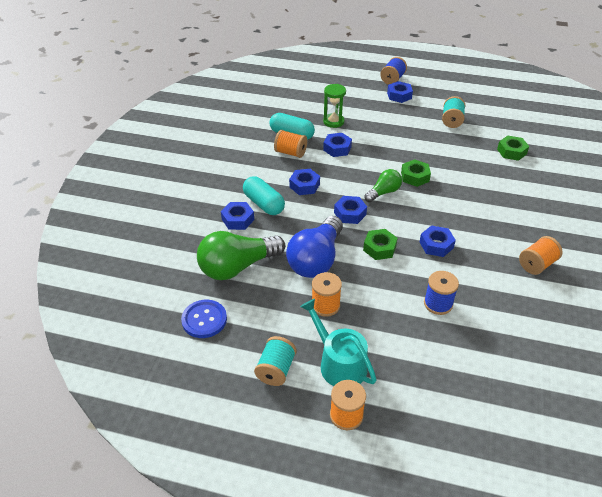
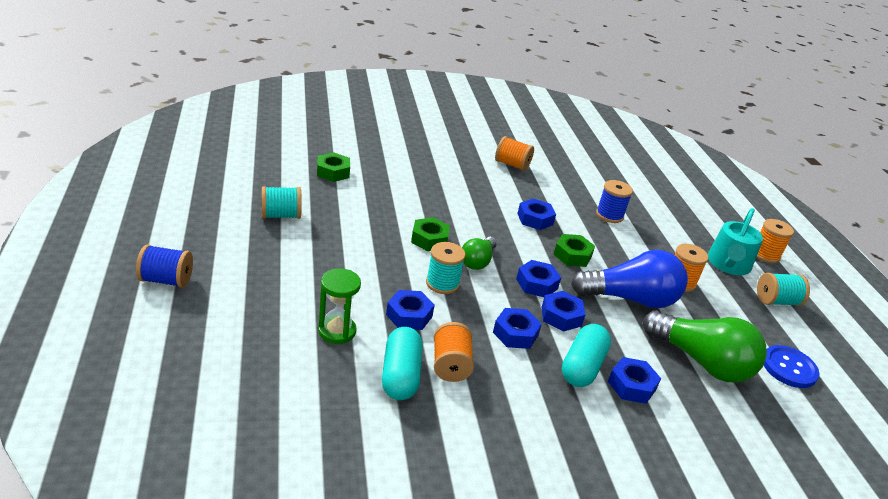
camera: 120 degrees left, 10 degrees down
(363, 169) = (442, 283): none -> turquoise spool
(383, 192) = (477, 261): green light bulb -> green light bulb turned 90 degrees counterclockwise
(399, 95) = (223, 268): blue nut -> blue nut (561, 316)

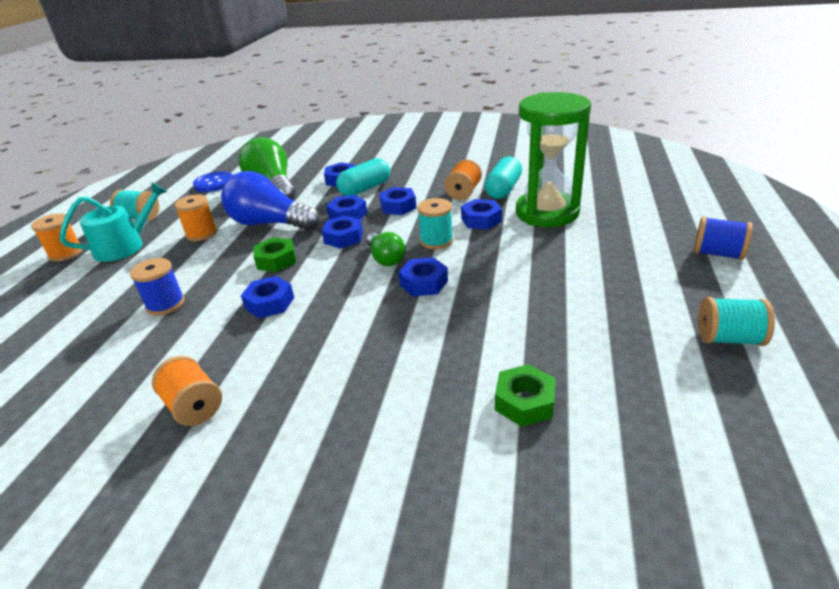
camera: 150 degrees left, 0 degrees up
(281, 215) = (607, 321): turquoise spool -> turquoise spool (728, 338)
(337, 331) = (547, 213): green hourglass -> green hourglass, size x1.99
(429, 239) = (424, 283): green nut -> blue nut
(477, 261) = (385, 258): green light bulb -> green light bulb turned 105 degrees clockwise

